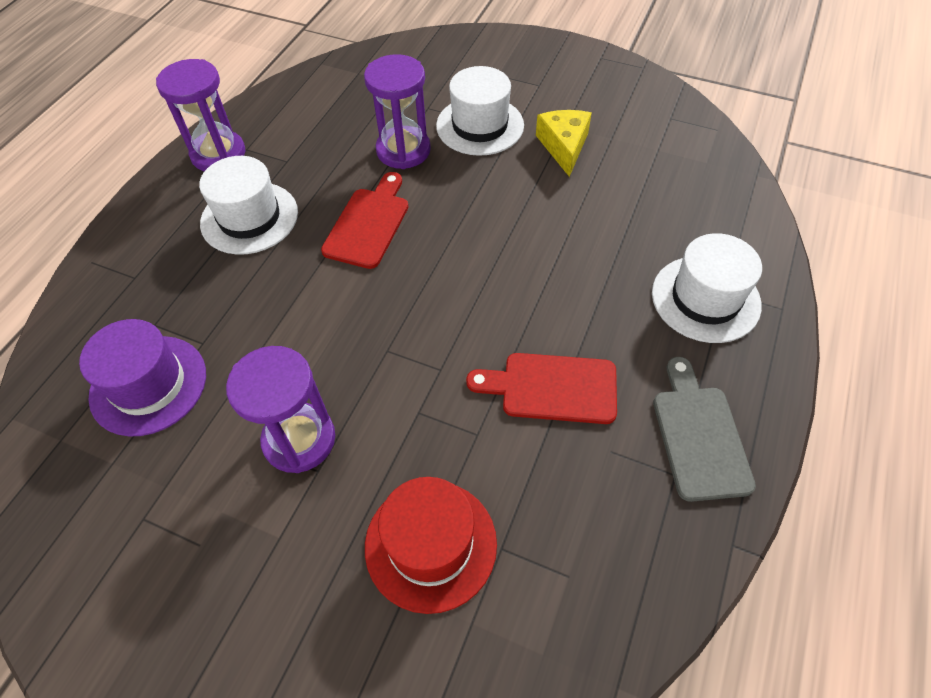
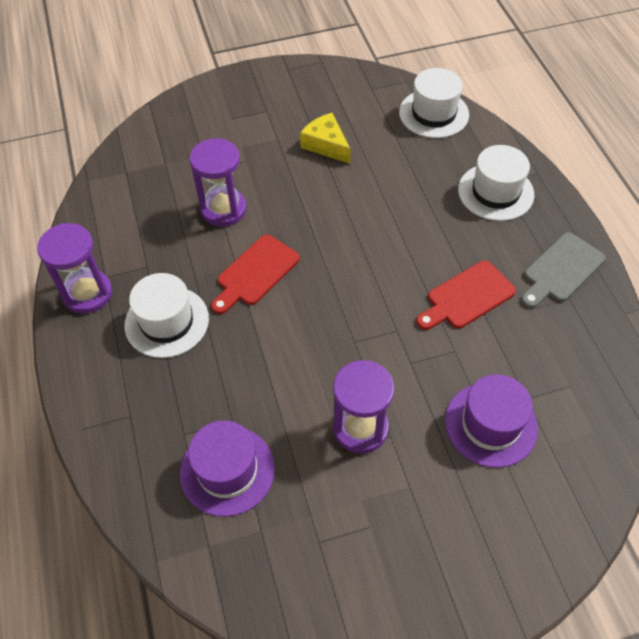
camera: 40 degrees left, 0 degrees up
(368, 224) = (255, 273): red cutting board -> red cutting board turned 120 degrees counterclockwise
(430, 544) = (490, 424): red hat -> purple hat
(480, 125) = (257, 162): white hat -> white hat (433, 113)
(699, 436) = (561, 270): grey cutting board -> grey cutting board turned 90 degrees counterclockwise

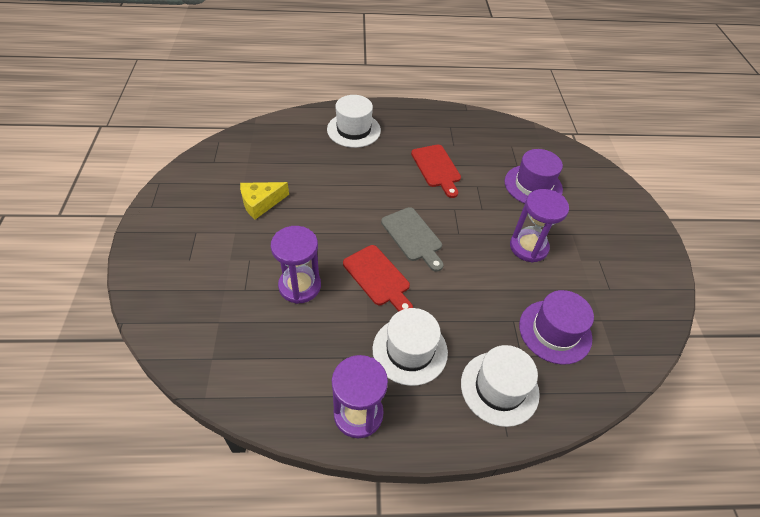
camera: 80 degrees left, 5 degrees down
(433, 113) = (263, 137): white hat -> white hat (499, 388)
(561, 270) = (428, 123): grey cutting board -> grey cutting board (413, 236)

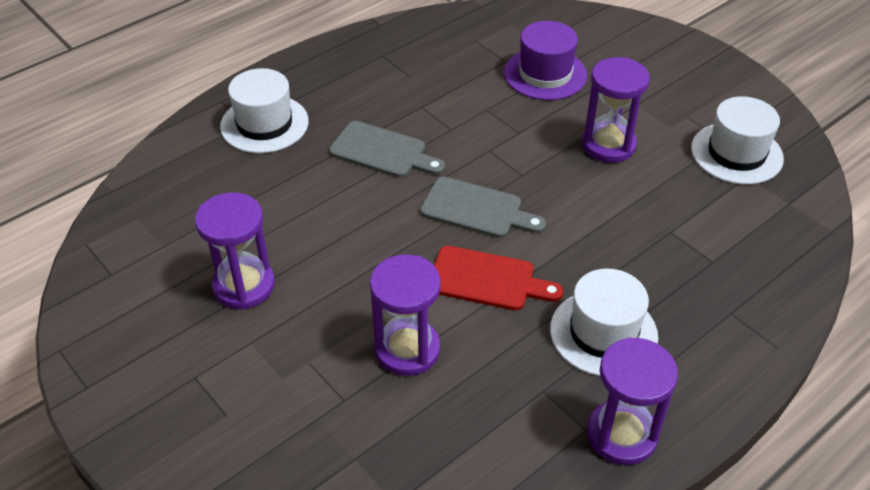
camera: 35 degrees left, 5 degrees down
(261, 203) = (244, 286): yellow cheese -> purple hourglass
(396, 176) = (382, 151): none -> grey cutting board
(436, 168) = (419, 114): red cutting board -> none
(499, 388) = (725, 307): white hat -> white hat (736, 153)
(555, 331) = (718, 216): purple hat -> none

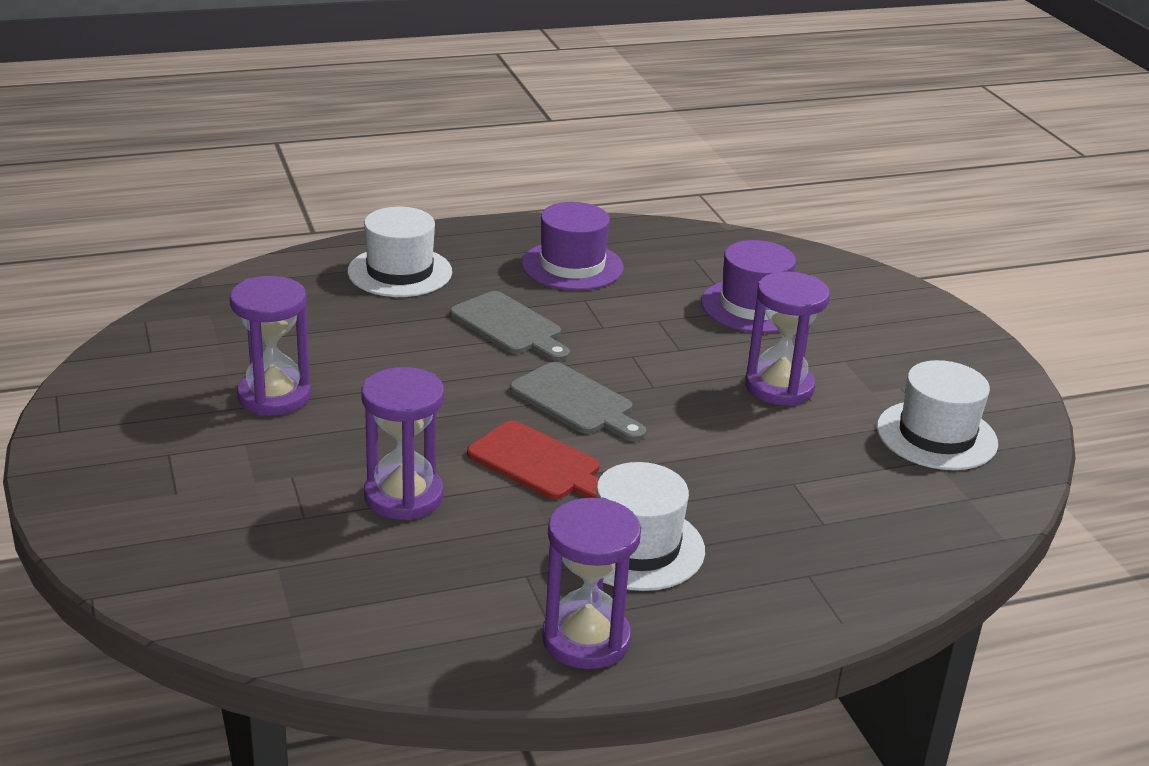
camera: 20 degrees right, 15 degrees down
(392, 76) = (572, 266): none -> purple hat

